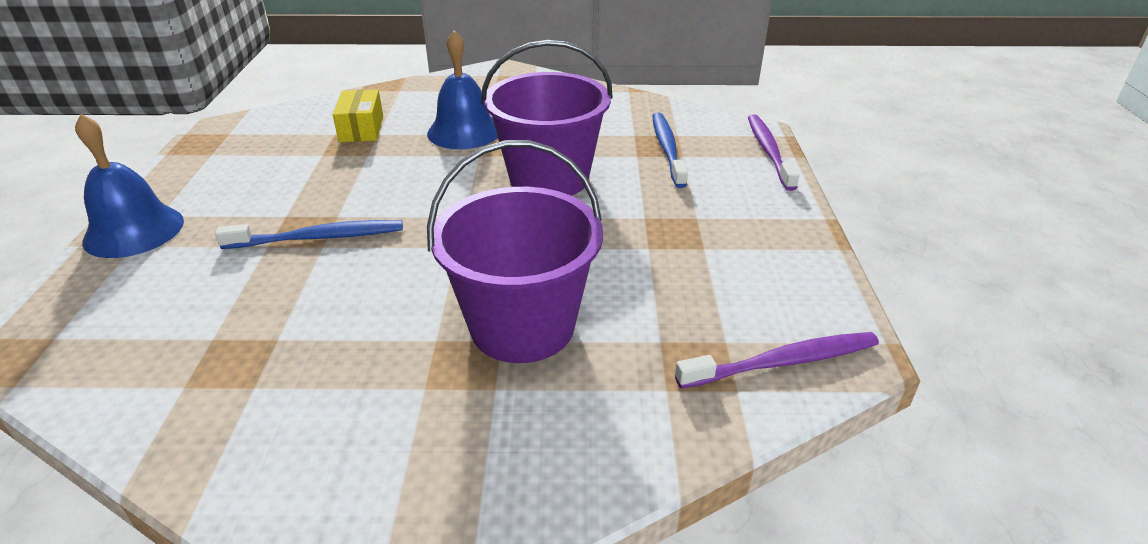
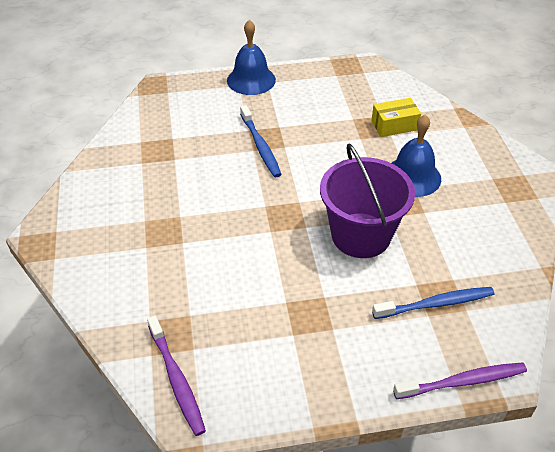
camera: 80 degrees right, 10 degrees up
(522, 326) = (195, 249): purple bucket -> none

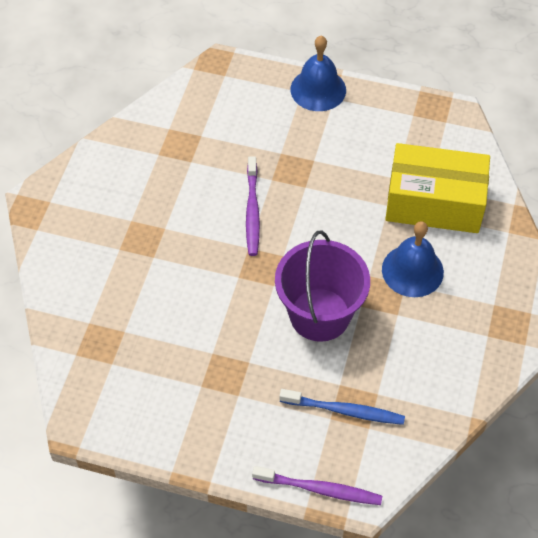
camera: 25 degrees right, 10 degrees up
(176, 380) = (85, 385): purple toothbrush -> purple toothbrush (252, 211)
(260, 146) = (281, 177): blue toothbrush -> none
(394, 125) = (434, 203): yellow box -> yellow box, size x2.04

